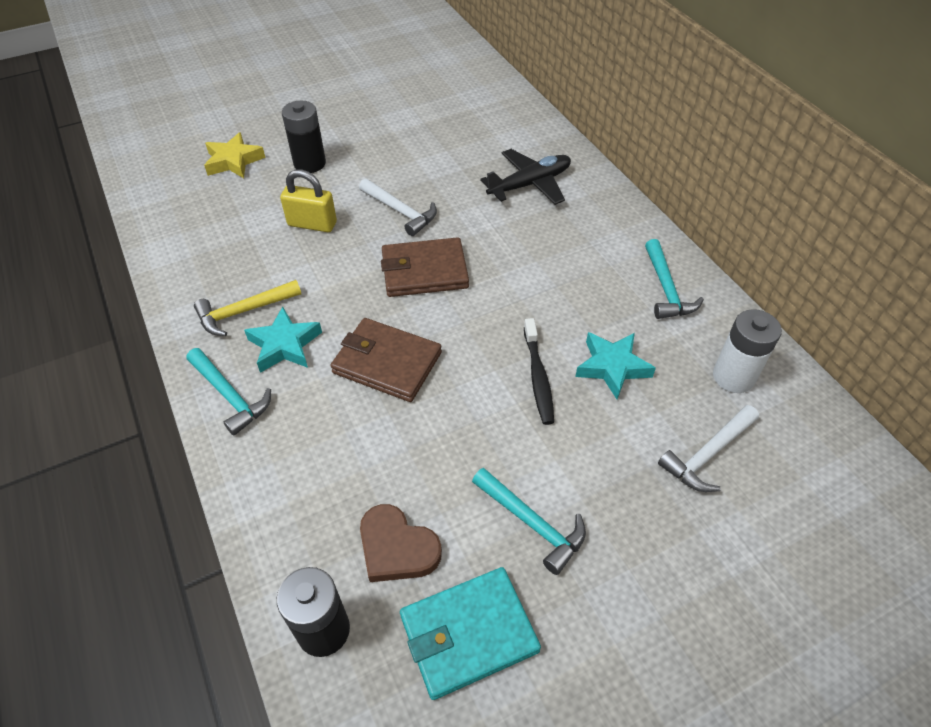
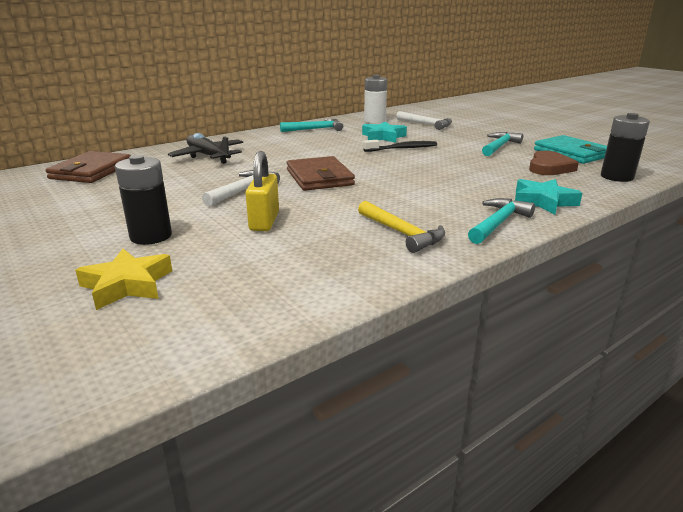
camera: 100 degrees left, 25 degrees down
(285, 345) = (429, 212): turquoise star -> turquoise star (543, 201)
(387, 362) = (420, 180): brown wallet -> brown wallet (91, 171)

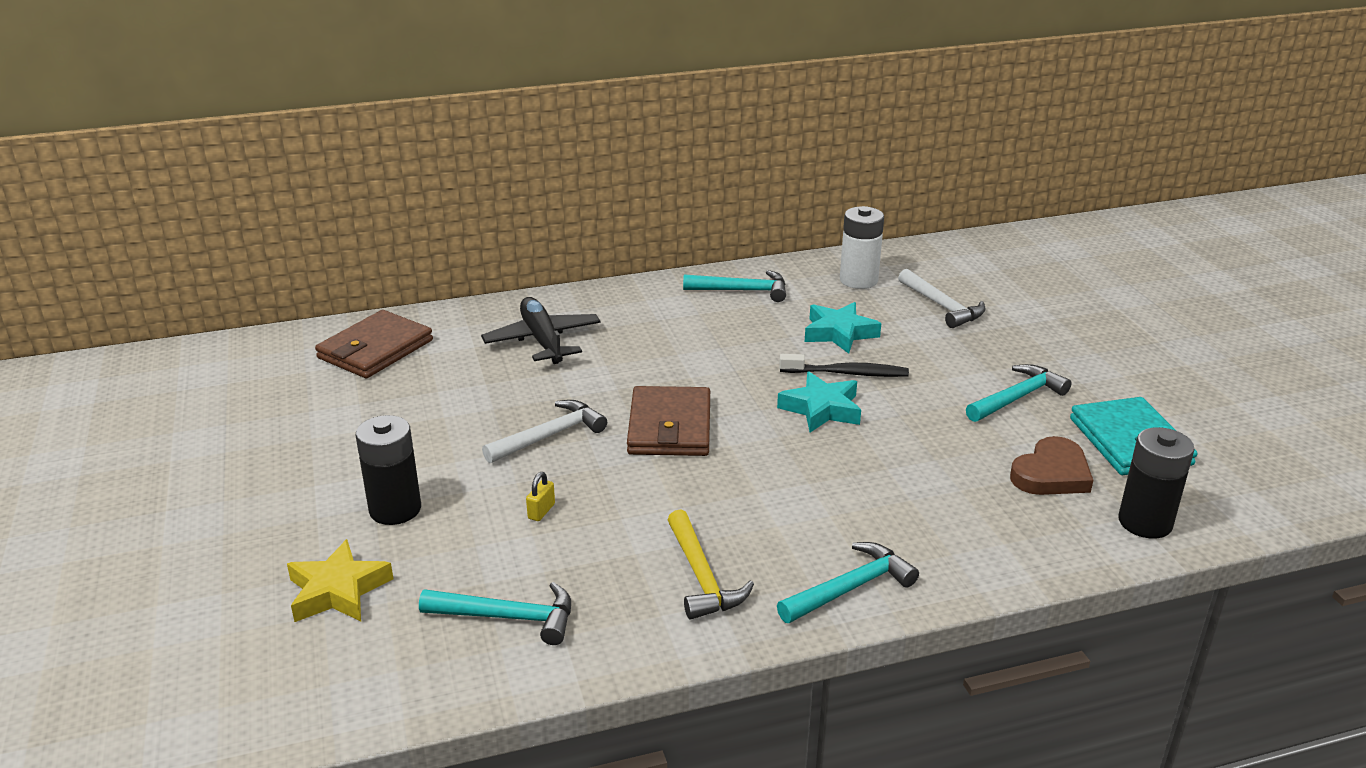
camera: 20 degrees right, 5 degrees up
(264, 221) = (541, 511): yellow padlock -> yellow padlock, size x0.48
(282, 275) = (508, 617): none -> turquoise hammer
(543, 201) = (960, 556): turquoise star -> turquoise star (821, 409)

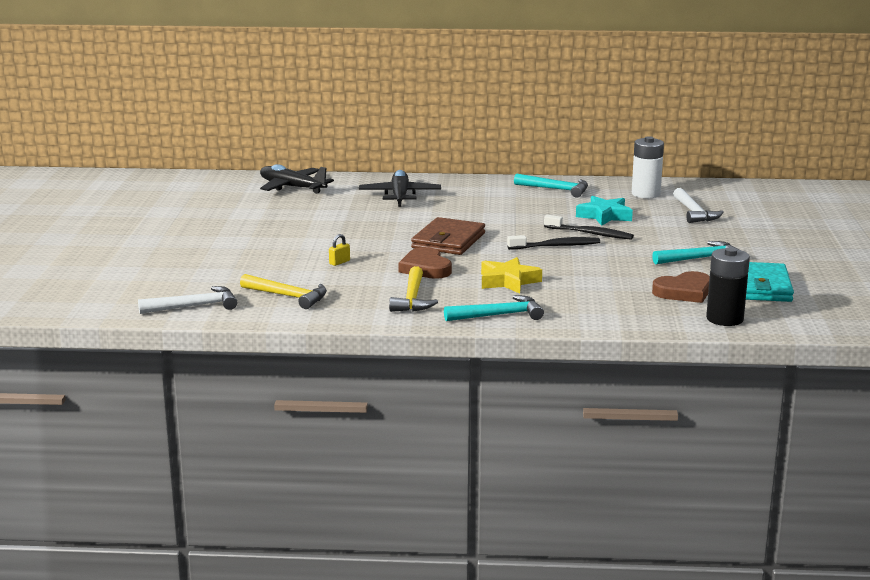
camera: 20 degrees right, 10 degrees down
(338, 590) = (203, 274): yellow star -> yellow star (508, 281)
(375, 349) = (292, 187): brown wallet -> black plane
(395, 509) = (256, 250): black battery -> none
(508, 617) = (288, 296): turquoise hammer -> yellow hammer
(550, 436) = (370, 235): white hammer -> white hammer (194, 306)
(676, 497) = (425, 268): none -> brown heart
(821, 409) = (556, 246): turquoise star -> black toothbrush

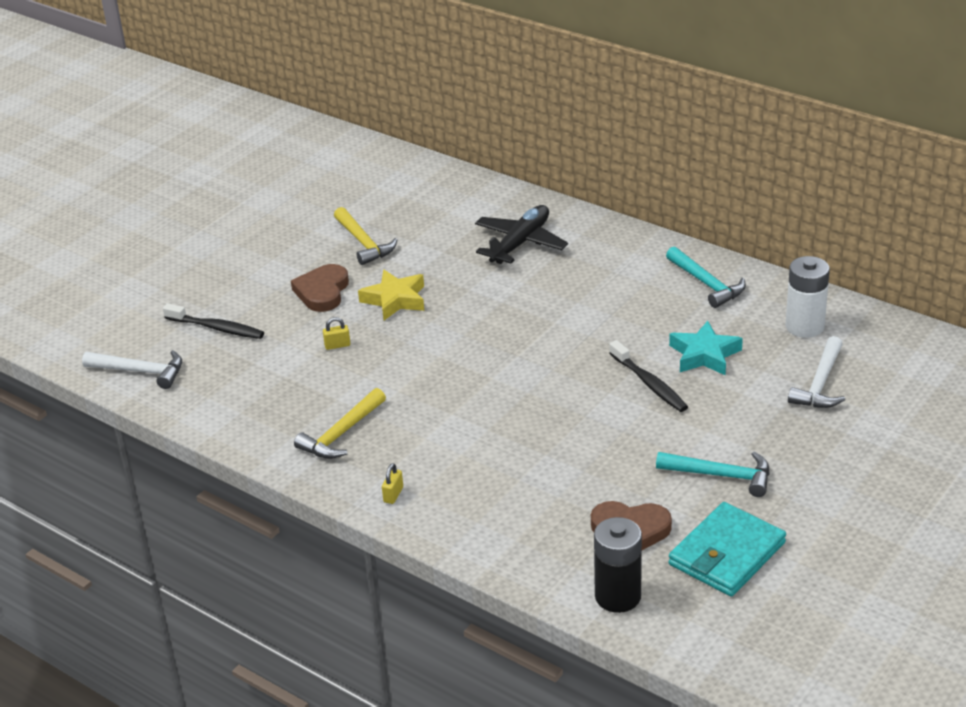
camera: 35 degrees right, 15 degrees up
(288, 296) = (234, 386): yellow hammer -> yellow hammer (364, 243)
(292, 187) = (427, 193): black plane -> none
(425, 268) = (408, 385): brown heart -> brown heart (322, 291)
(448, 241) = (482, 344): brown wallet -> none
(499, 315) = (393, 495): turquoise hammer -> yellow padlock
(508, 281) = (465, 439): yellow star -> yellow star (395, 300)
(556, 246) = (585, 394): black toothbrush -> black toothbrush (217, 328)

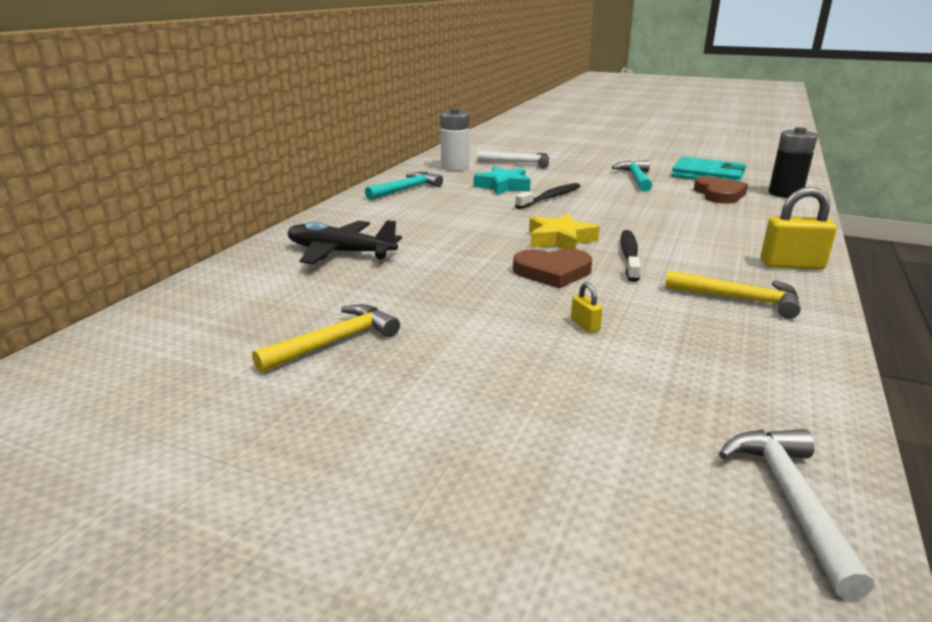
camera: 105 degrees left, 10 degrees down
(217, 328) = (608, 436): black toothbrush -> black toothbrush (629, 256)
(322, 291) = (468, 355): brown heart -> brown heart (552, 272)
(393, 495) = (791, 265): yellow padlock -> yellow padlock, size x2.07
(395, 300) = (471, 303): yellow star -> yellow star (560, 240)

